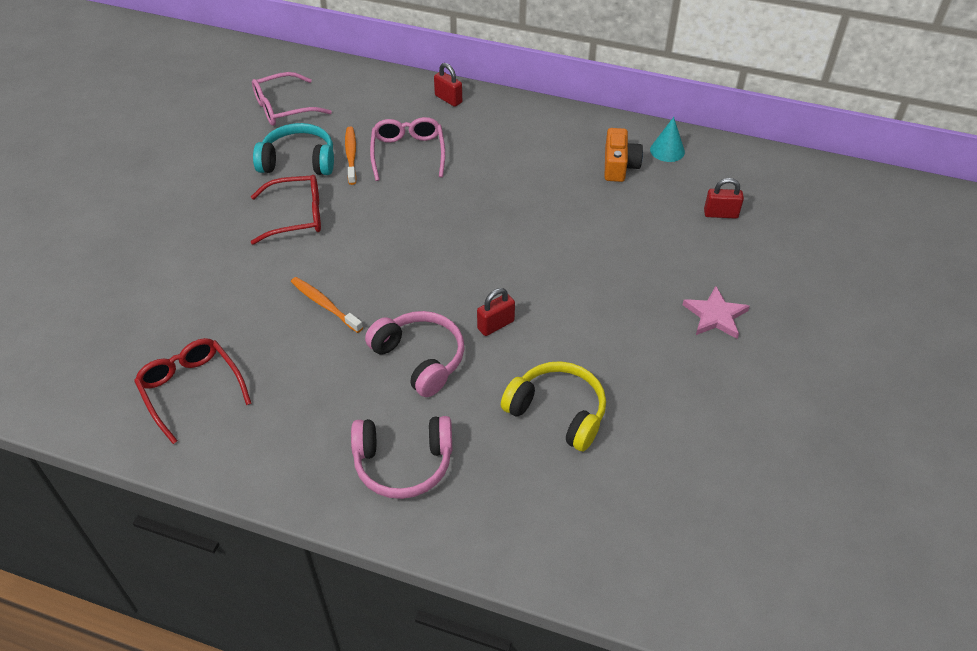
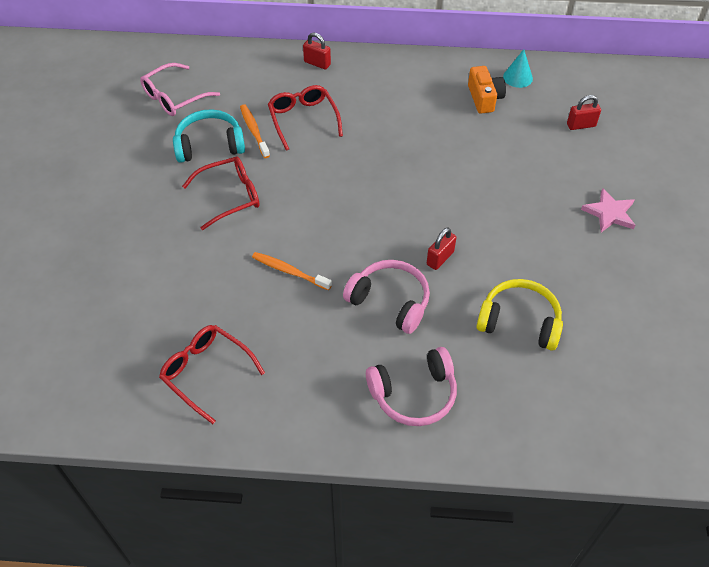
camera: 15 degrees left, 5 degrees up
(408, 153) = (303, 120): pink glasses -> red glasses

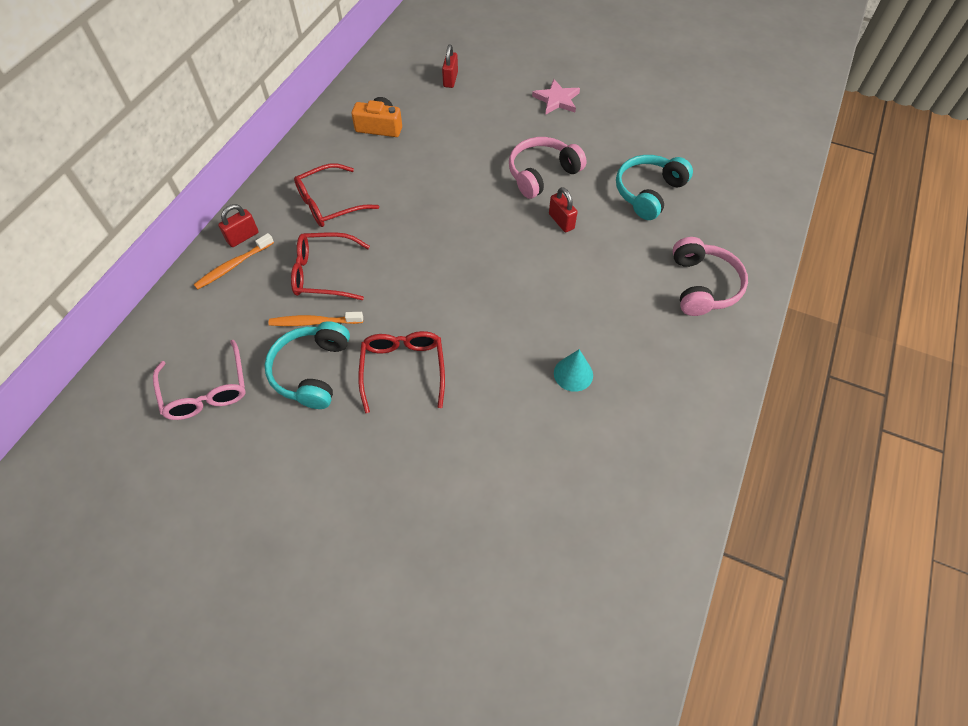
camera: 70 degrees left, 5 degrees up
(207, 373) = (636, 447): red glasses -> red glasses (330, 203)
(289, 271) = (531, 341): orange toothbrush -> orange toothbrush (233, 266)
(390, 301) = (597, 272): pink headphones -> pink headphones (542, 174)
(517, 77) = (367, 96): turquoise cone -> turquoise cone (573, 374)
(519, 321) = (648, 192): yellow headphones -> turquoise headphones

